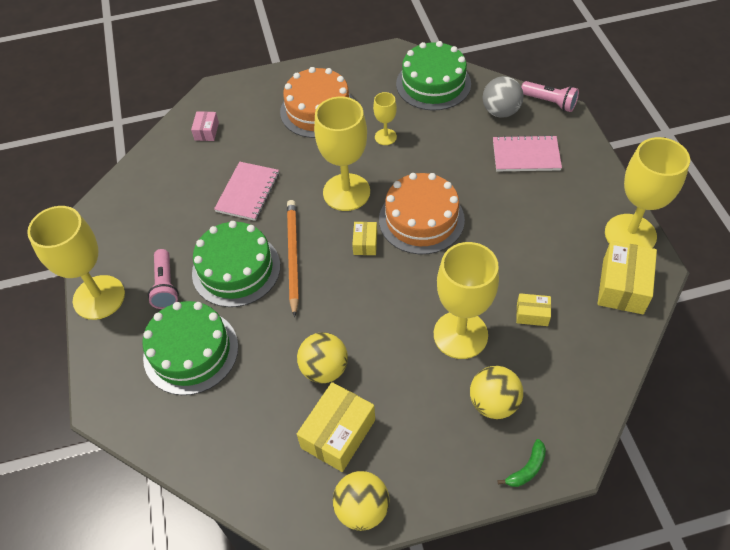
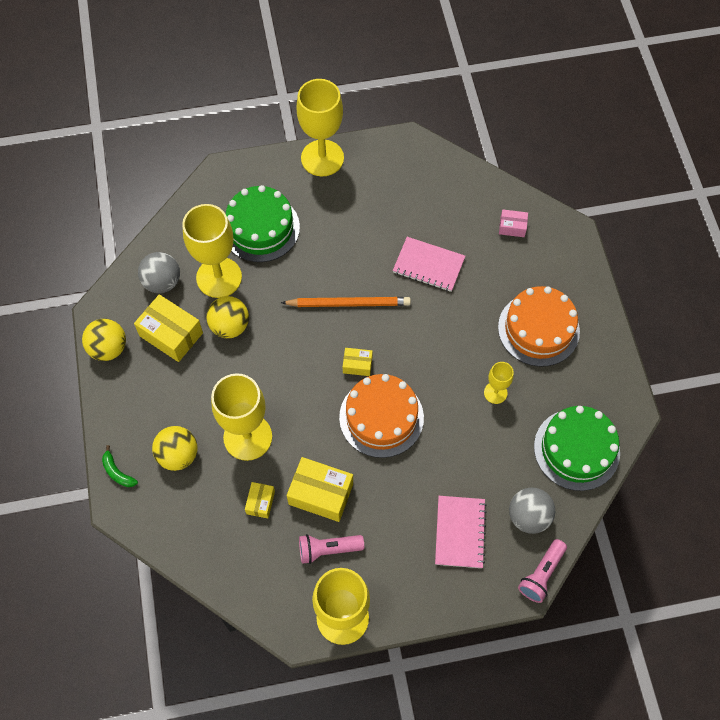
camera: 90 degrees right, 10 degrees up
(165, 286) = (328, 205): pink flashlight -> pink flashlight (328, 549)
(236, 269) = (339, 258): green cake -> none
(264, 455) = (162, 282): none -> grey ball
(346, 192) = (422, 351): yellow goblet -> yellow goblet (219, 277)
(623, 286) = (281, 594): yellow box -> yellow box (321, 494)

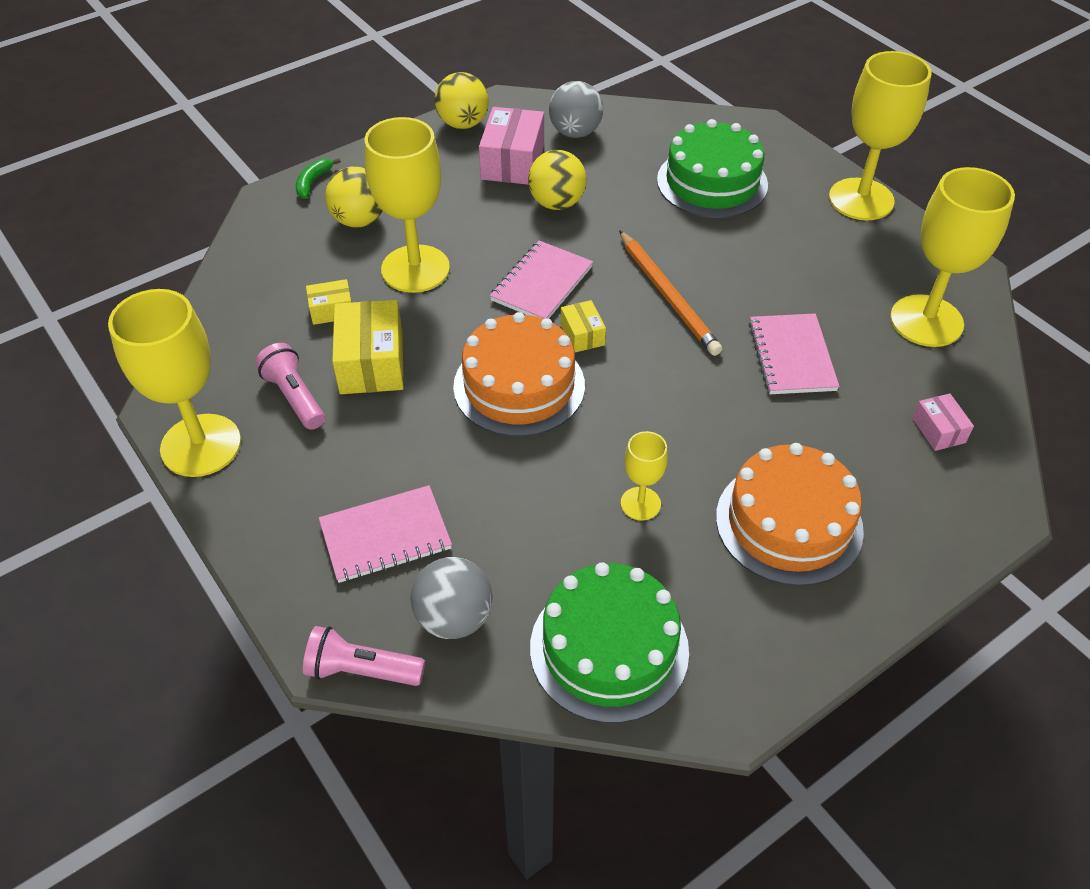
camera: 65 degrees right, 15 degrees down
(171, 334) = (513, 162): yellow box -> pink box
(219, 277) = (616, 172): yellow goblet -> yellow goblet (926, 321)
(301, 368) = (542, 284): none -> pink notebook

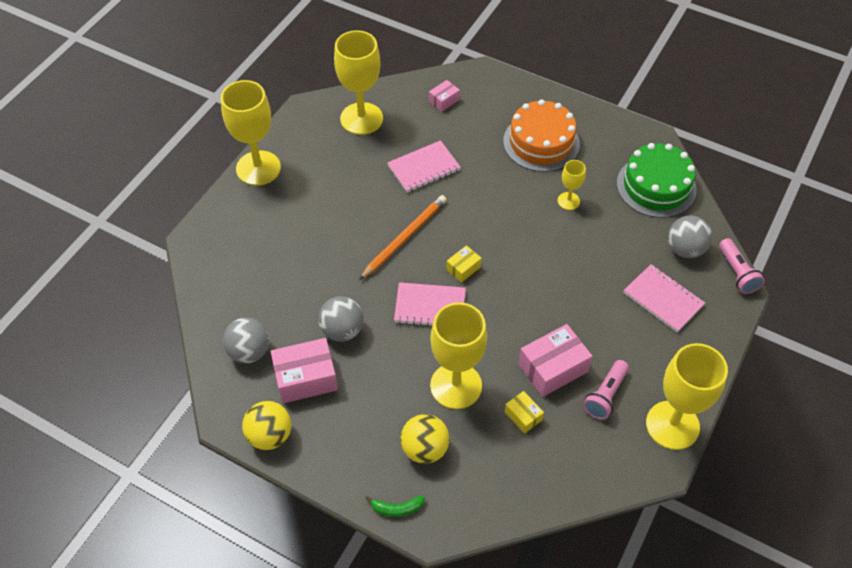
camera: 115 degrees left, 5 degrees up
(371, 363) = (553, 368): yellow box -> pink box
(519, 385) = (523, 283): orange cake -> none
(557, 203) = (342, 330): yellow ball -> grey ball
(712, 182) = (275, 249): green cake -> none

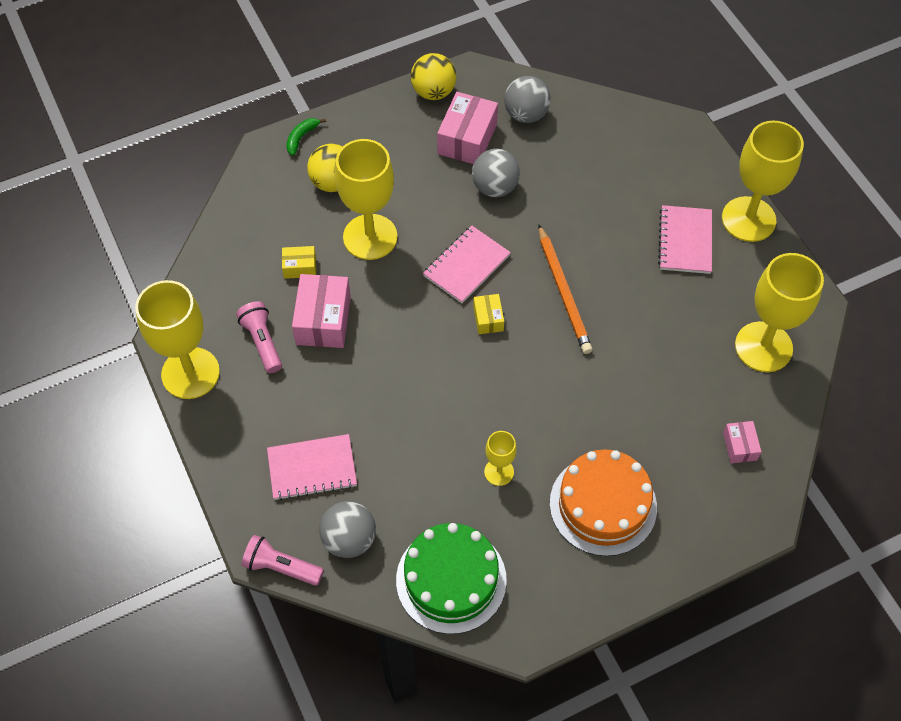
camera: 125 degrees right, 5 degrees up
(424, 168) = (646, 363): pink notebook -> pink notebook (685, 241)

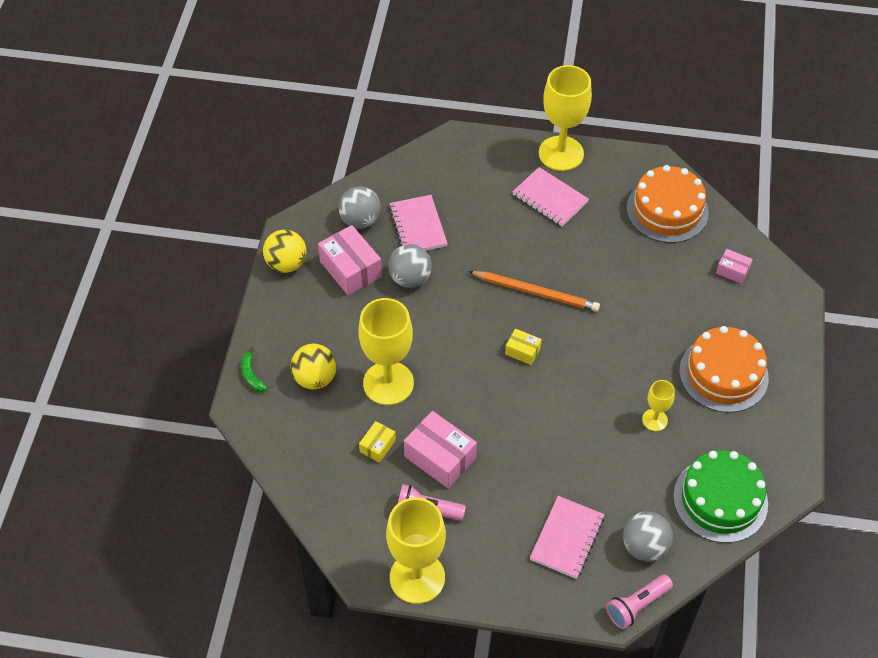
camera: 55 degrees left, 5 degrees down
(466, 266) = (466, 337): pink notebook -> pink notebook (418, 226)
(763, 347) = (667, 210): yellow goblet -> orange cake

